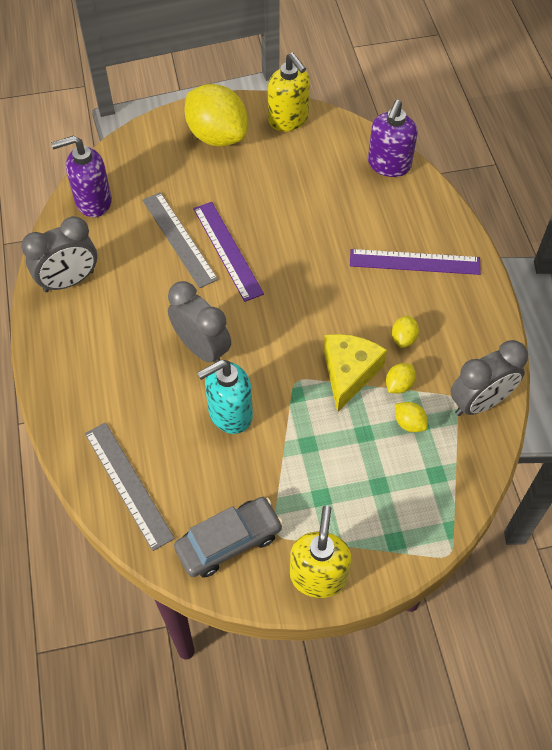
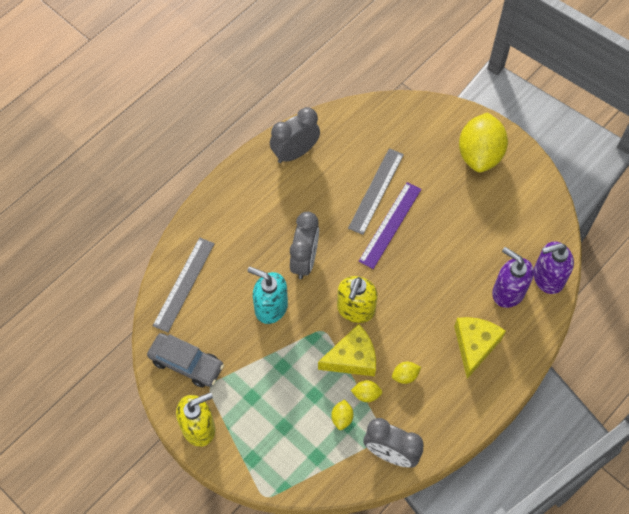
camera: 55 degrees right, 5 degrees up
(69, 281) = (295, 153): grey clock -> grey clock turned 120 degrees clockwise
(93, 201) = (364, 122): purple soap dispenser -> purple soap dispenser (508, 292)
(288, 120) = (533, 188): yellow soap dispenser -> yellow soap dispenser (355, 309)
(414, 262) = (474, 345): purple ruler -> yellow cheese

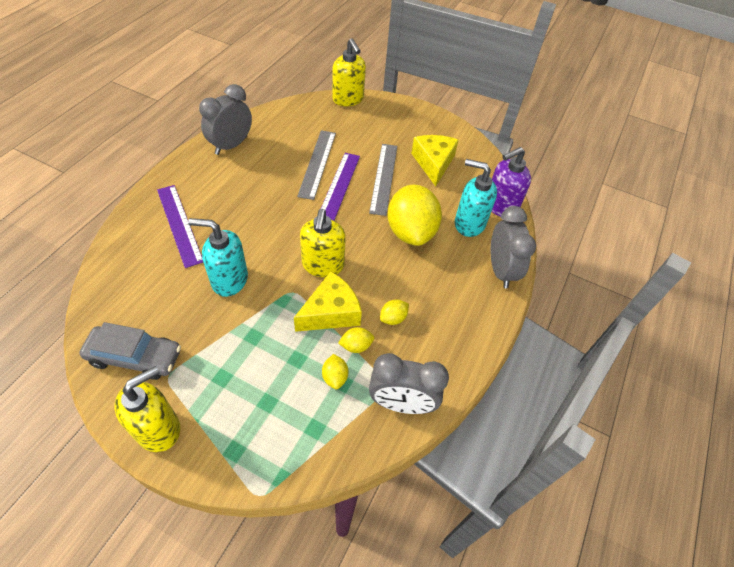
camera: 20 degrees left, 10 degrees down
(184, 284) = (125, 275): grey ruler -> grey ruler (383, 178)
(235, 239) = (179, 224): none -> purple ruler
(304, 260) = (258, 231): grey clock -> grey clock (500, 270)
(428, 108) = (348, 99): none -> yellow soap dispenser
(474, 345) = (455, 275): yellow cheese -> yellow cheese (433, 163)
(479, 154) = (404, 125): yellow lemon -> yellow lemon (411, 232)
(508, 292) = (469, 223): purple soap dispenser -> turquoise soap dispenser

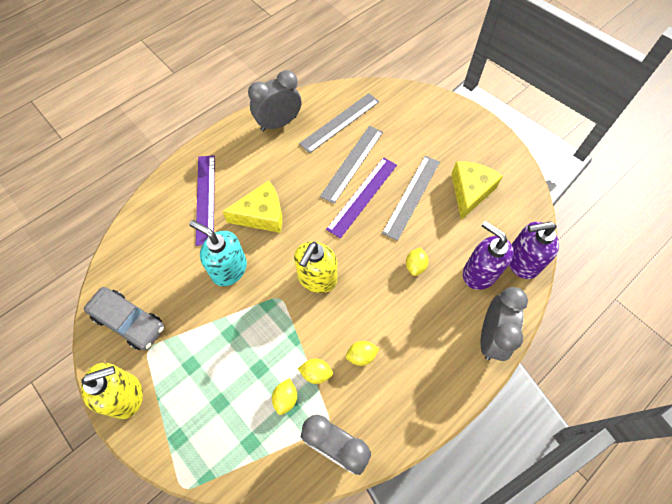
camera: 25 degrees right, 10 degrees up
(292, 133) = (340, 122): none -> grey ruler
(331, 312) = (306, 331): yellow cheese -> yellow cheese (262, 215)
(348, 99) = (410, 94): yellow soap dispenser -> none
(411, 232) = (415, 266): yellow lemon -> yellow lemon, size x0.41
(469, 223) = (479, 273): turquoise soap dispenser -> purple soap dispenser

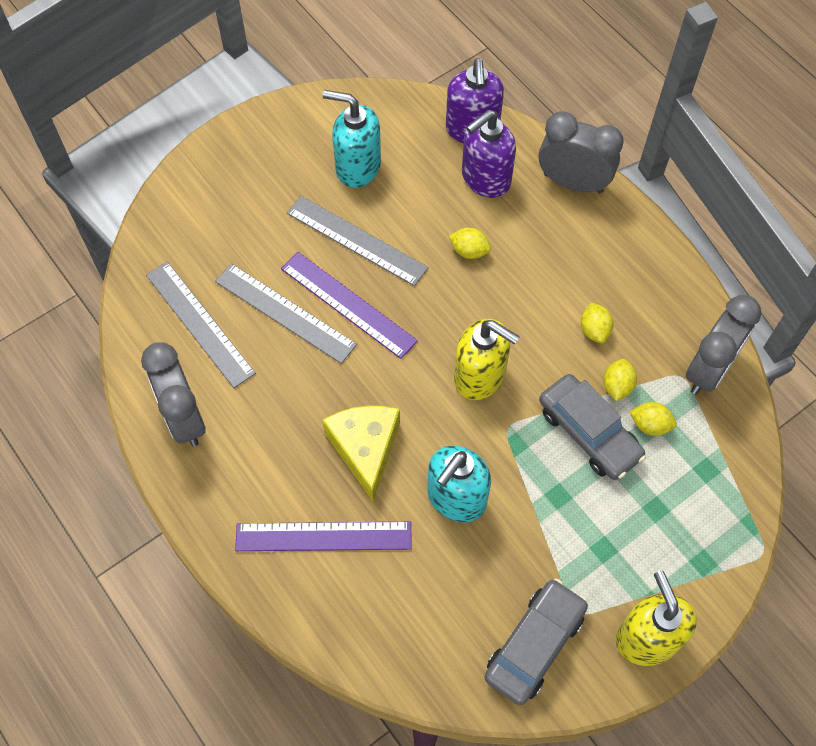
camera: 85 degrees left, 0 degrees up
(277, 353) = (589, 433): none -> grey car
(470, 192) = (357, 167): yellow cheese -> turquoise soap dispenser

